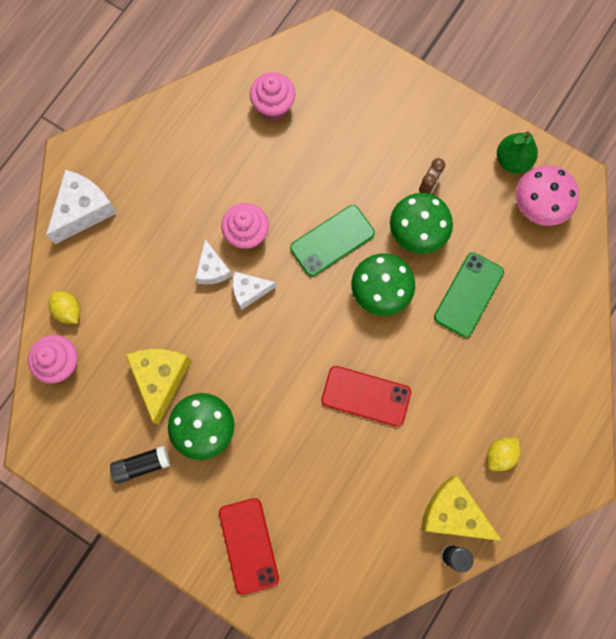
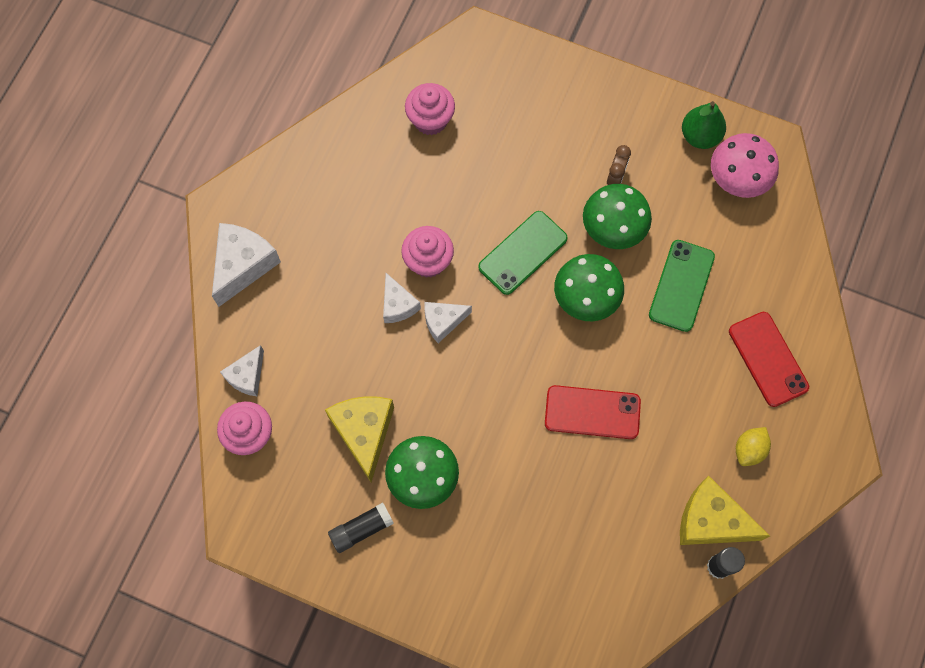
camera: 10 degrees left, 5 degrees down
(68, 310) = (247, 376): yellow lemon -> white cheese
(248, 545) = (496, 595): red phone -> red phone (768, 359)

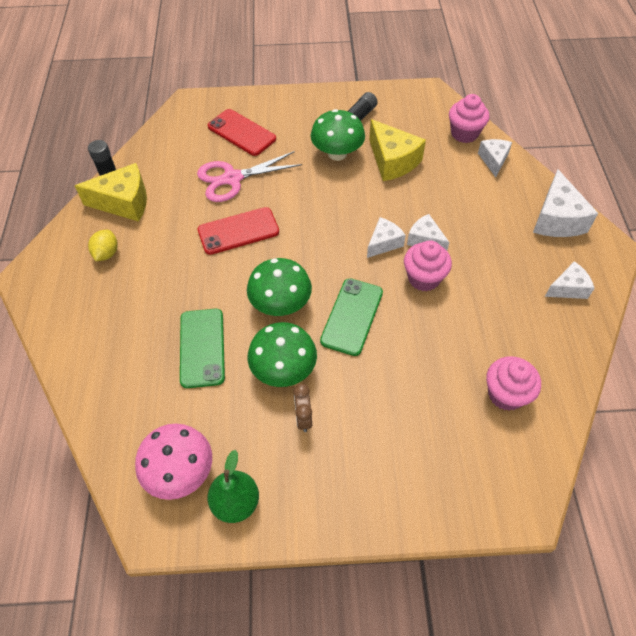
camera: 155 degrees right, 15 degrees down
(297, 186) = (568, 288): none -> white cheese
(568, 497) = (232, 179): none -> pink scissors
(768, 359) = (107, 321): red phone -> red phone (241, 133)

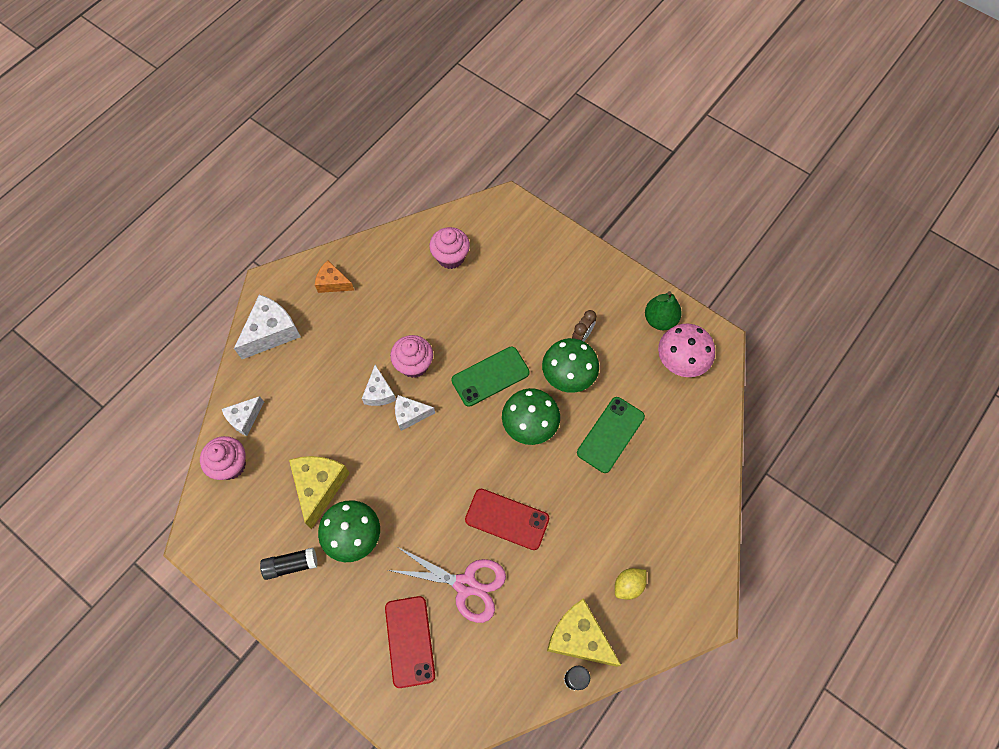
camera: 140 degrees left, 10 degrees up
(568, 288) = (333, 283): white cheese -> orange cheese

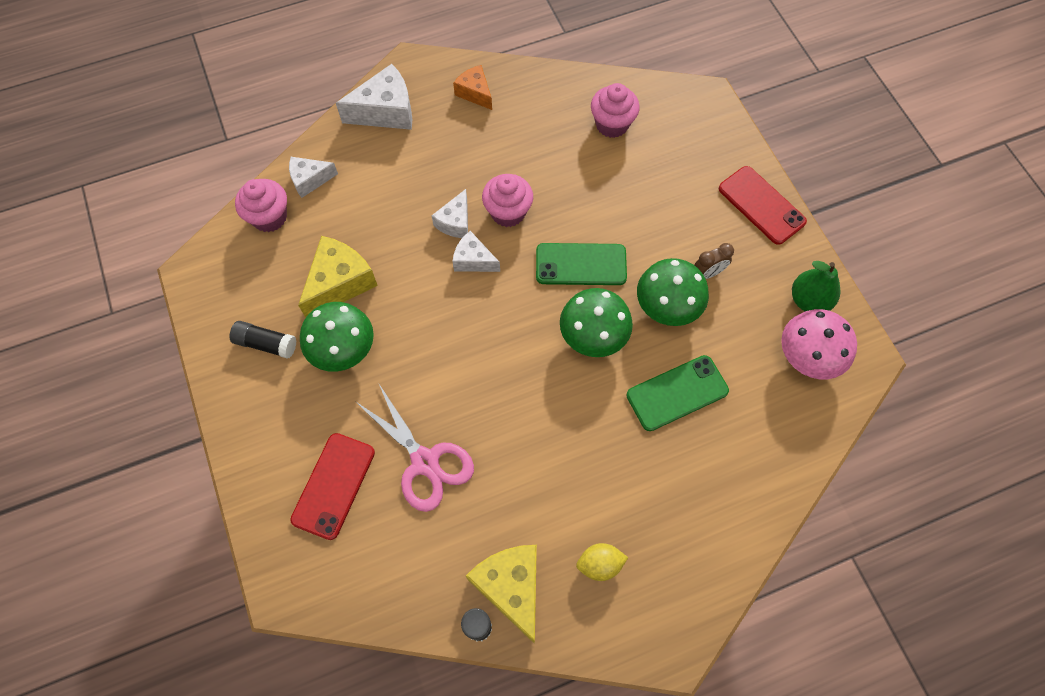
camera: 30 degrees right, 0 degrees up
(507, 519) = (509, 419): red phone -> red phone (761, 205)

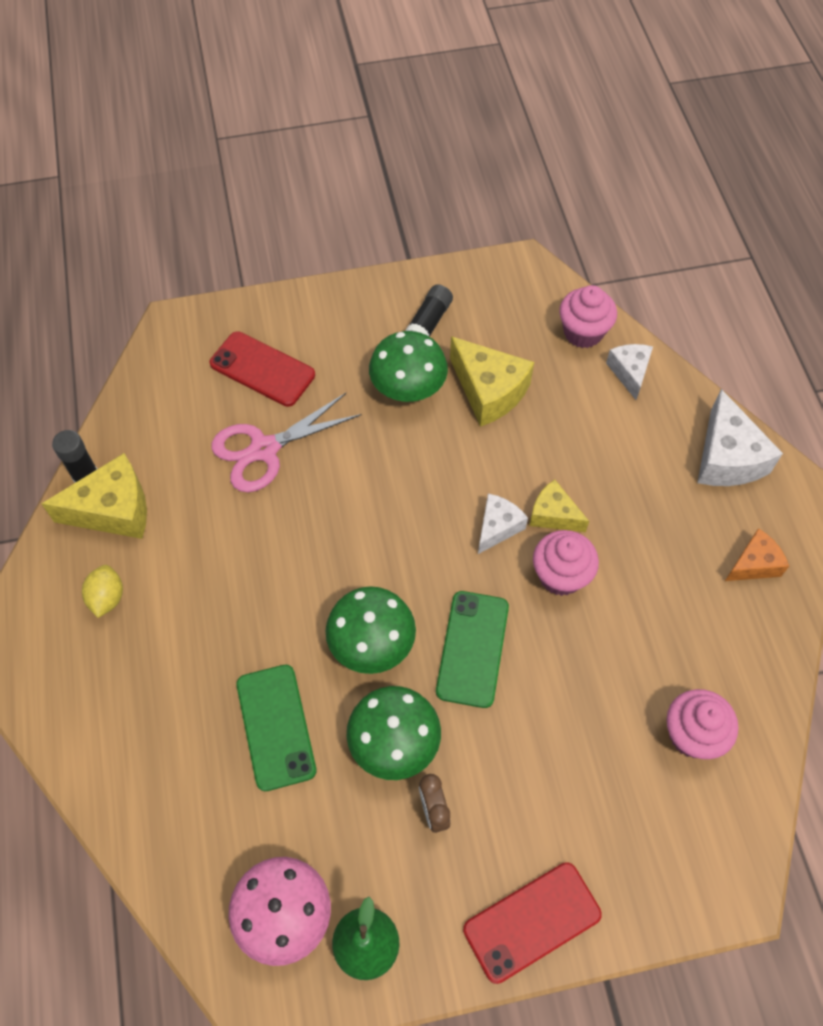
camera: 100 degrees right, 5 degrees down
(455, 222) = (553, 515): white cheese -> yellow cheese

